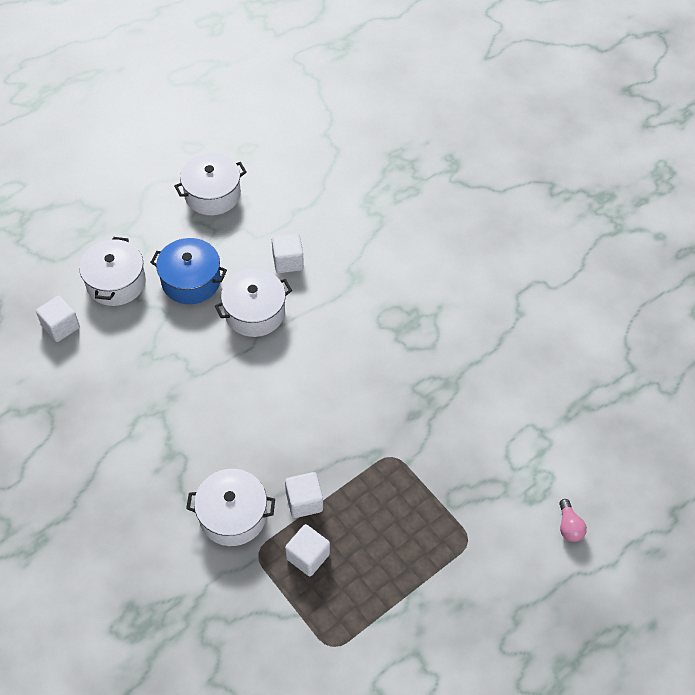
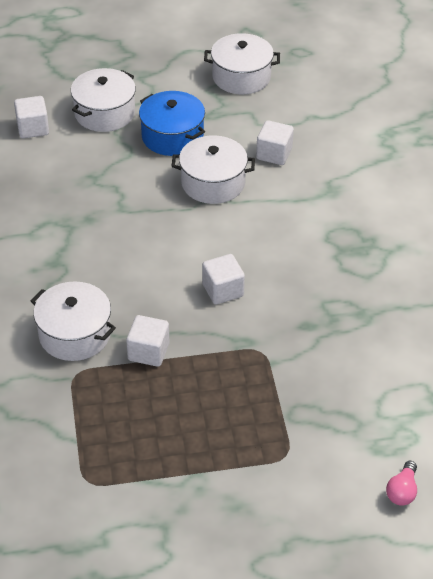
camera: 30 degrees right, 10 degrees down
(308, 556) = (119, 397): white cube -> white cube (223, 290)

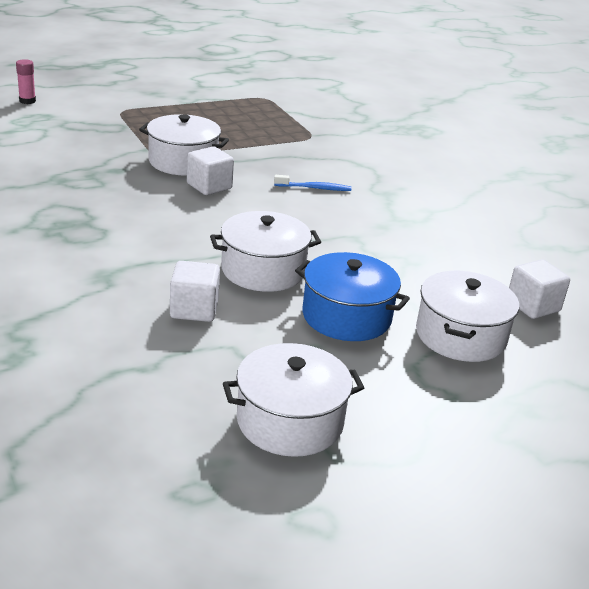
camera: 160 degrees right, 15 degrees down
(75, 334) = (329, 155): white pot -> white pot (183, 161)
(121, 278) = (314, 188): none -> blue toothbrush
(148, 352) = (258, 149): white cube -> none
(402, 491) = (27, 101): pink light bulb -> pink glue stick

